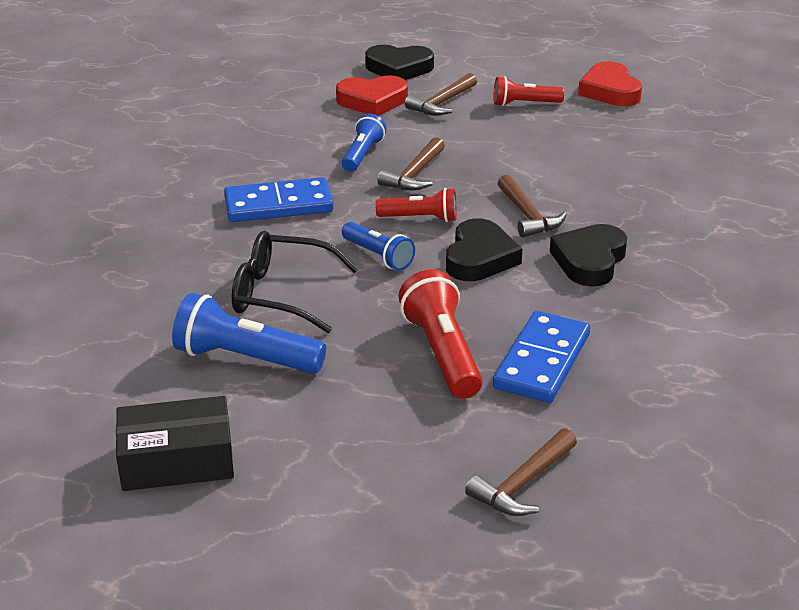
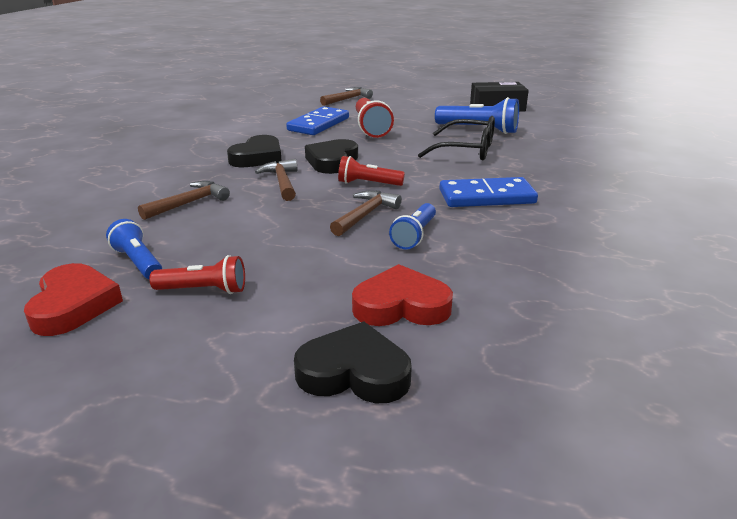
camera: 175 degrees left, 5 degrees down
(378, 256) = (403, 165): blue flashlight -> blue flashlight (138, 262)
(442, 103) = (309, 297): brown hammer -> brown hammer (189, 203)

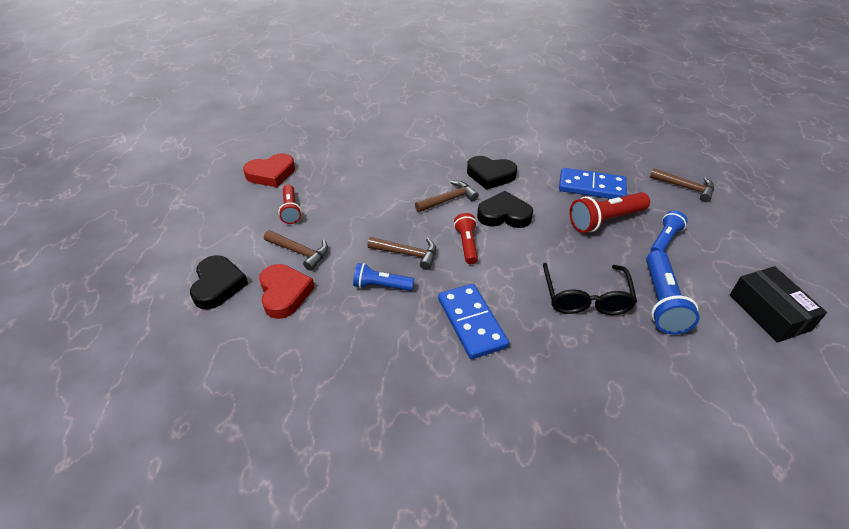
camera: 75 degrees right, 15 degrees up
(138, 262) = (316, 178): blue flashlight -> blue flashlight (664, 240)
(189, 203) = (397, 170): brown hammer -> brown hammer (300, 252)

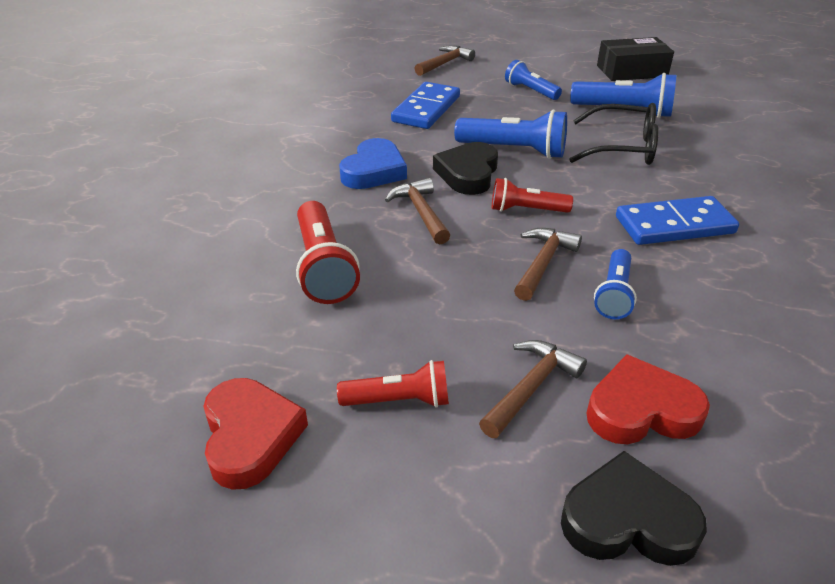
camera: 80 degrees left, 5 degrees down
(490, 175) = (374, 171): black heart -> blue heart
(549, 235) = (514, 150): none -> blue flashlight
(605, 221) = (493, 113): red flashlight -> red flashlight (324, 267)

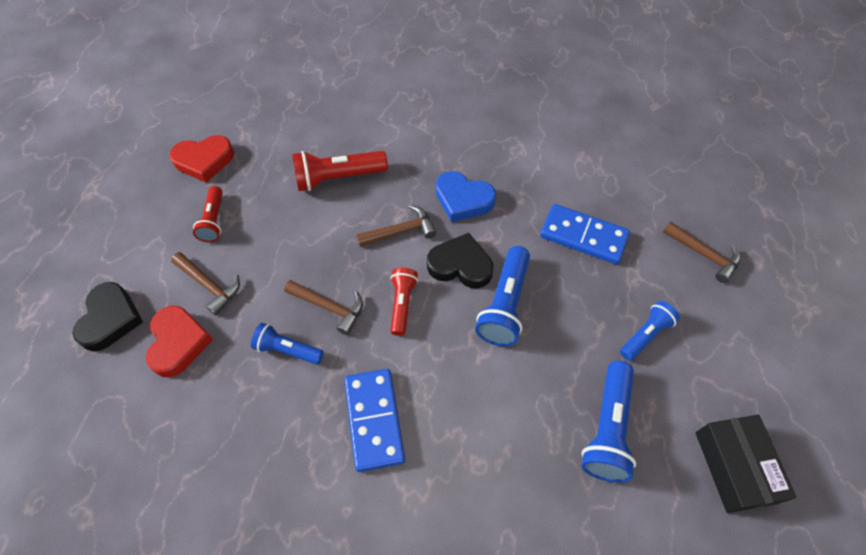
camera: 90 degrees right, 20 degrees up
(623, 147) = (518, 407): black glasses -> none

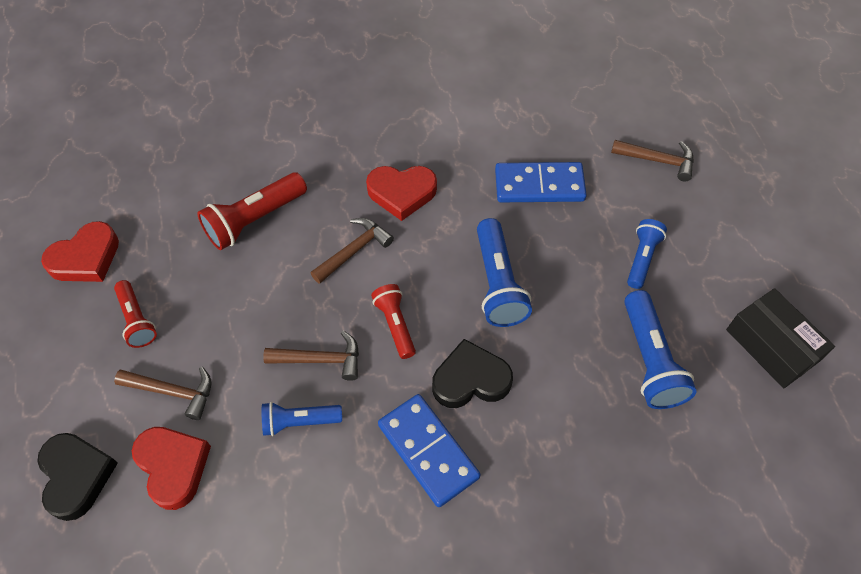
camera: 25 degrees left, 0 degrees up
(460, 265) = (434, 261): black heart -> black heart (470, 379)
(463, 200) = (401, 193): blue heart -> red heart

